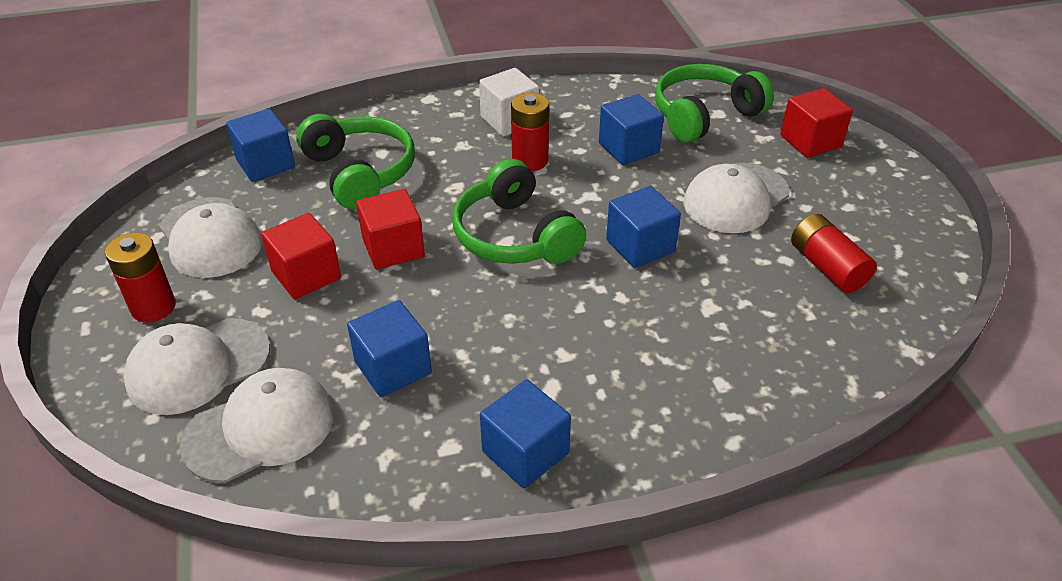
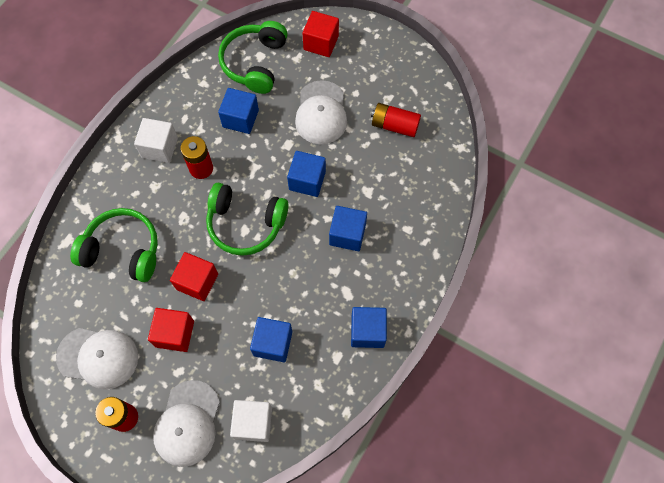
camera: 45 degrees left, 25 degrees up
(260, 428) = (253, 423): white cap -> white cube
(265, 164) = (64, 288): blue cube -> blue cube (347, 234)

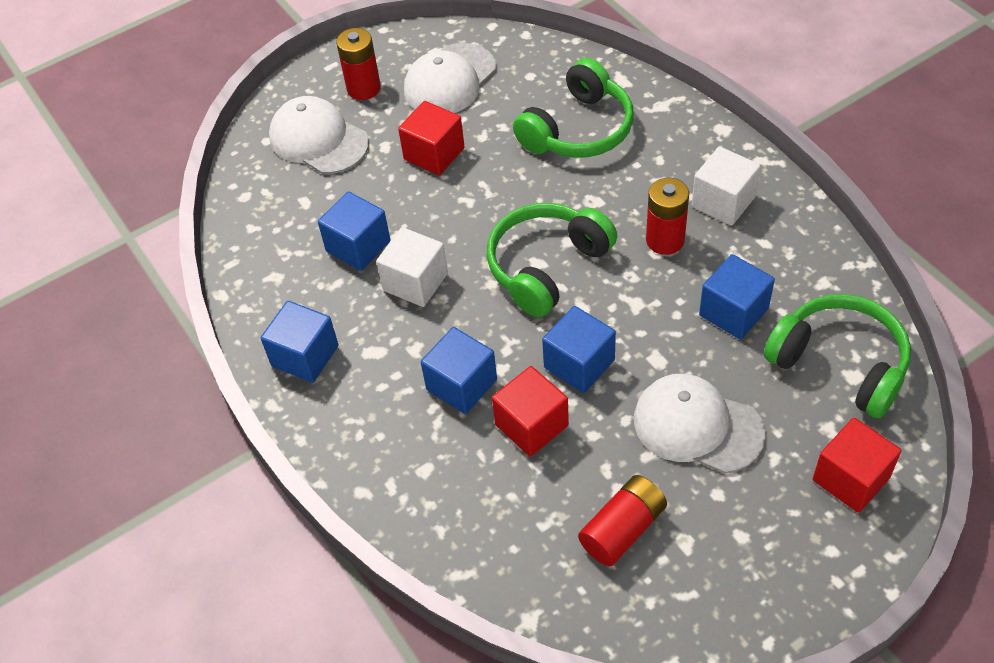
camera: 120 degrees right, 15 degrees down
(197, 281) = (490, 192): red cube -> red cube (531, 425)
(253, 423) = (276, 199): white cube -> white cube (415, 282)

